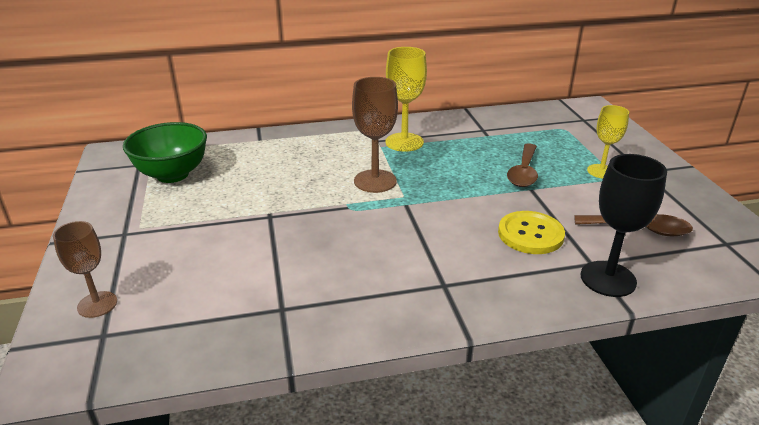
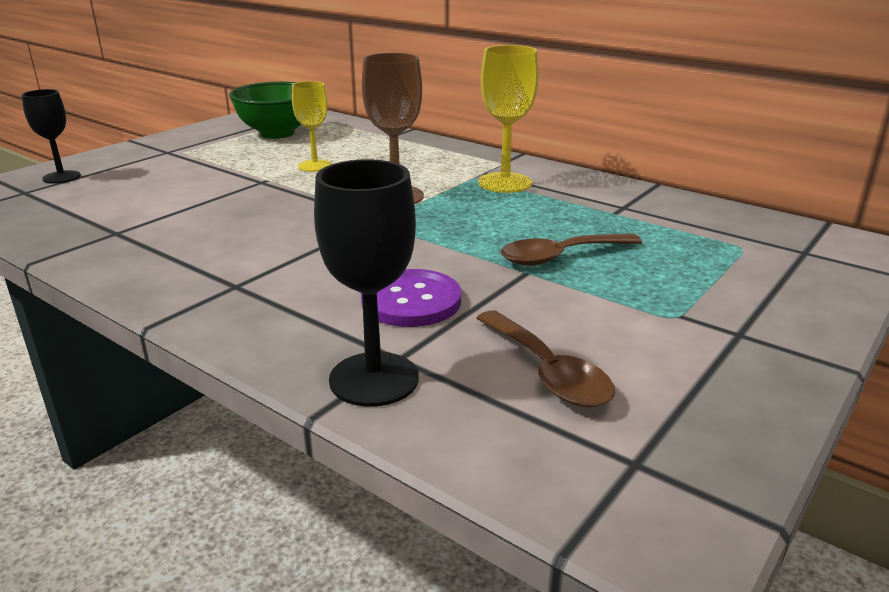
camera: 50 degrees right, 5 degrees down
(97, 304) = (61, 177): brown goblet -> black goblet
(530, 234) = (411, 301): yellow button -> purple button
(601, 171) = (669, 302): yellow goblet -> yellow goblet (315, 166)

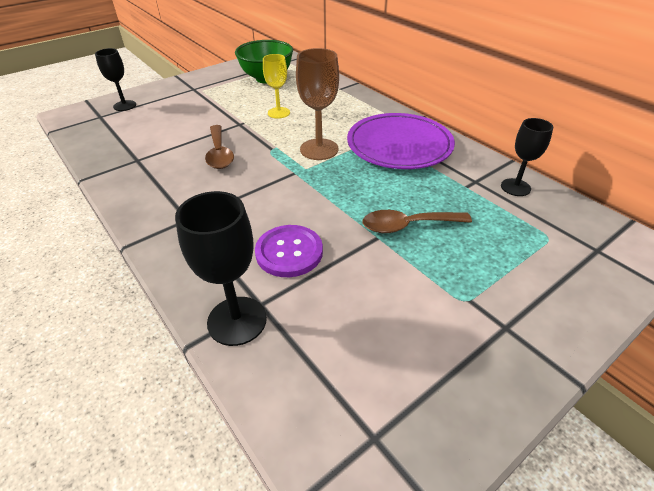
camera: 15 degrees right, 15 degrees up
(505, 183) = (399, 145): yellow goblet -> purple plate
(547, 371) = (351, 337): brown spoon -> brown spoon (219, 153)
(676, 207) = (515, 187): none -> black goblet

